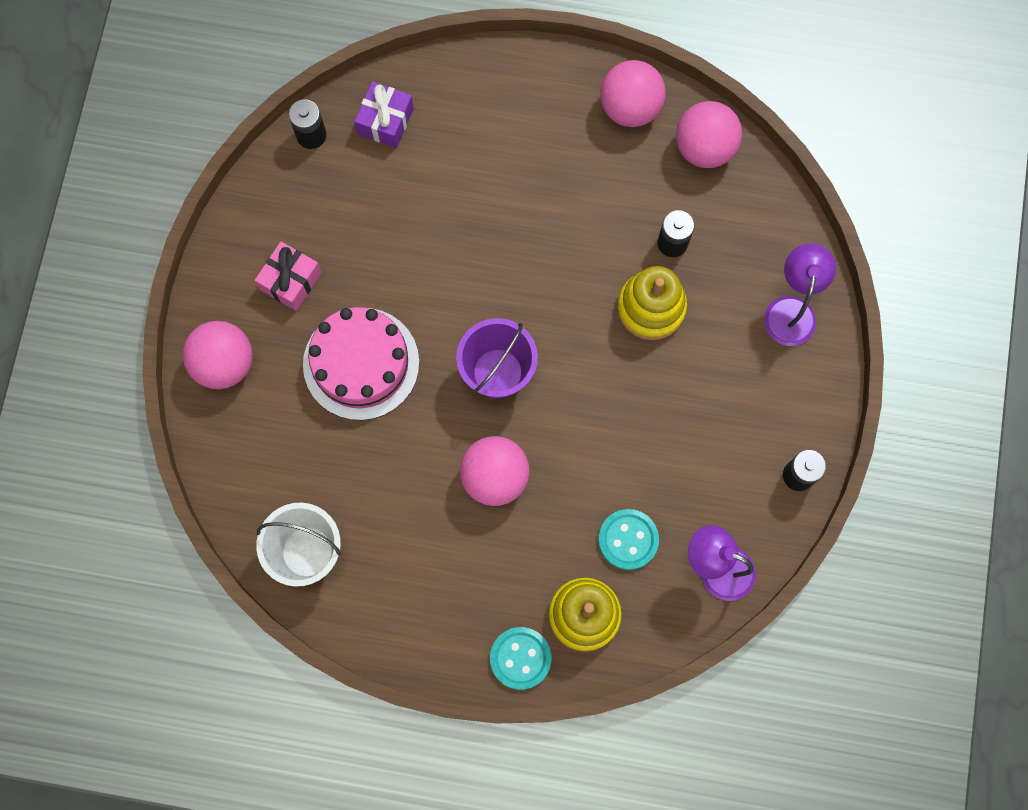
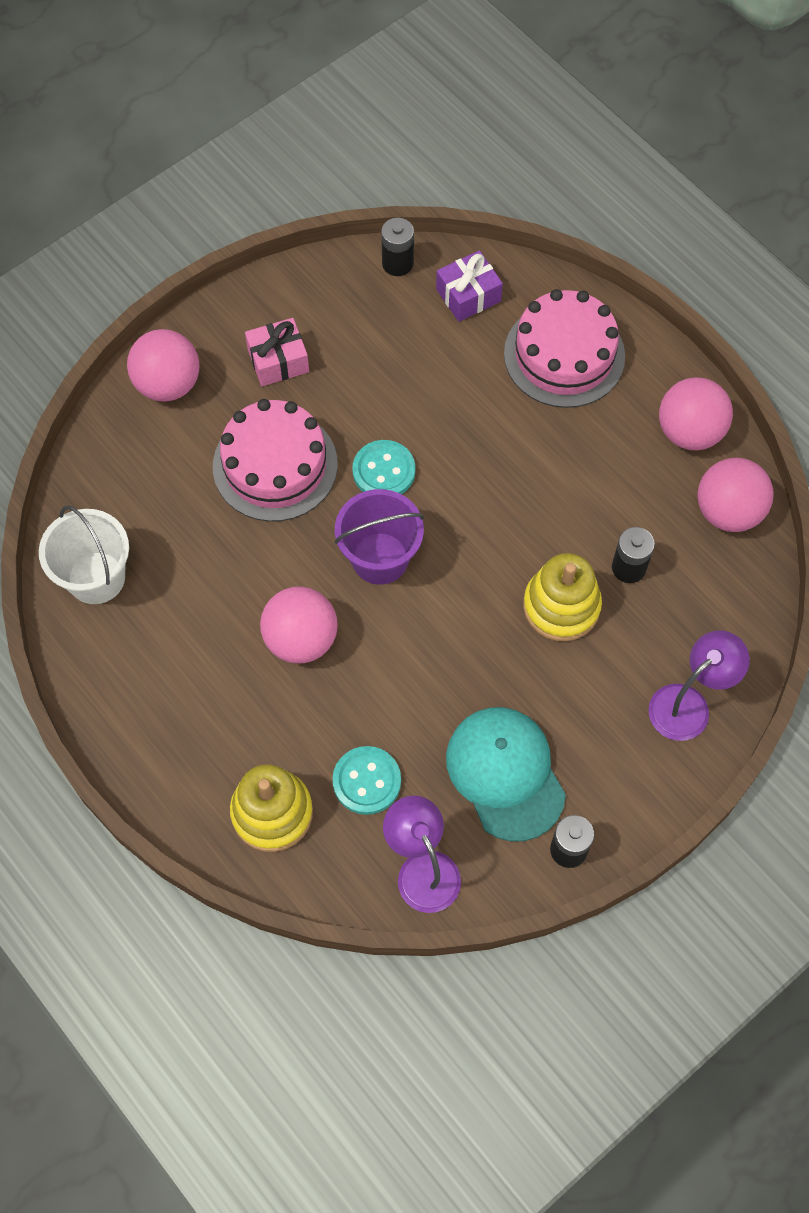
camera: 40 degrees right, 10 degrees down
(494, 116) = (564, 355): none -> pink cake
(520, 658) = (186, 803): turquoise button -> turquoise button (384, 471)
(714, 457) = (505, 773): none -> turquoise cap

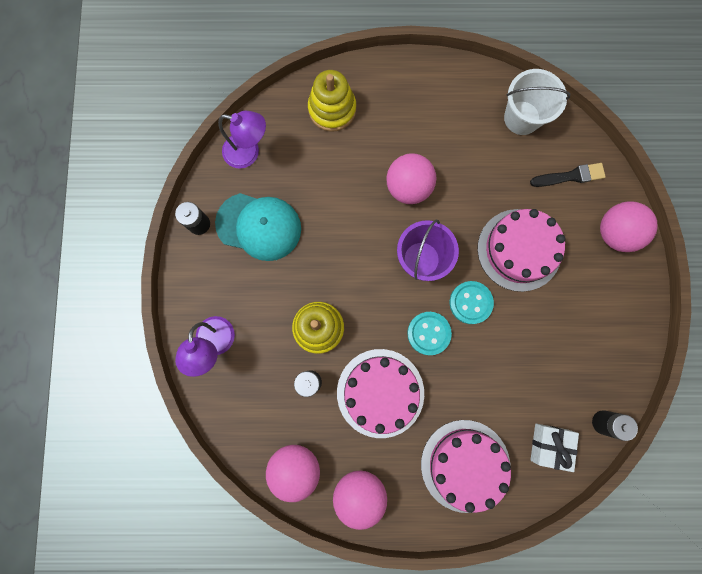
camera: 130 degrees right, 15 degrees up
(133, 474) = (570, 176): none -> black brush
(278, 361) = (585, 302): pink gift -> none
(367, 781) = (310, 161): turquoise button -> turquoise button (428, 333)
(468, 295) = (549, 445): purple gift -> white gift
(570, 488) = (380, 393): none -> pink cake

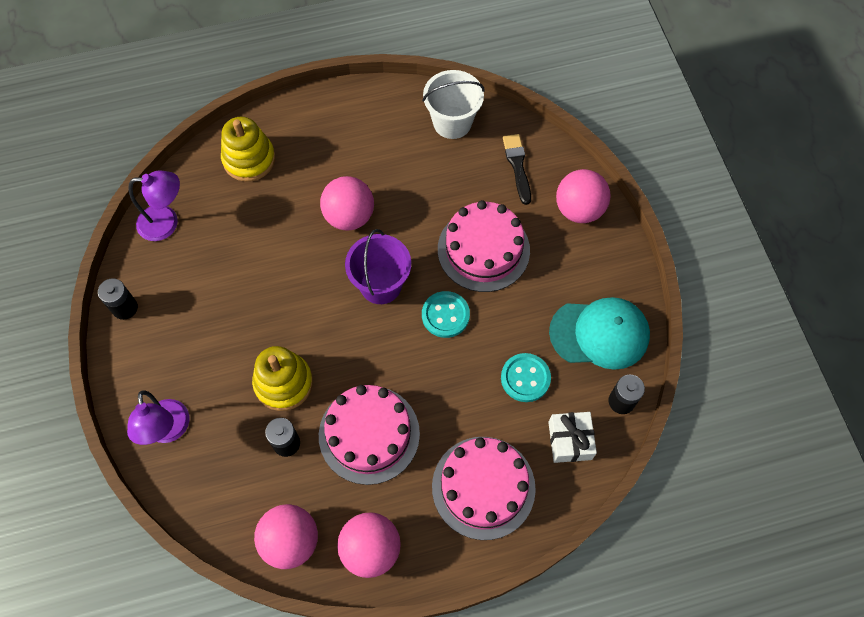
camera: 15 degrees left, 15 degrees down
(259, 226) = (193, 294): turquoise cap -> turquoise cap (600, 334)
(428, 333) = (407, 358): turquoise button -> turquoise button (525, 378)
(570, 176) = (517, 166): black brush -> black brush turned 75 degrees counterclockwise

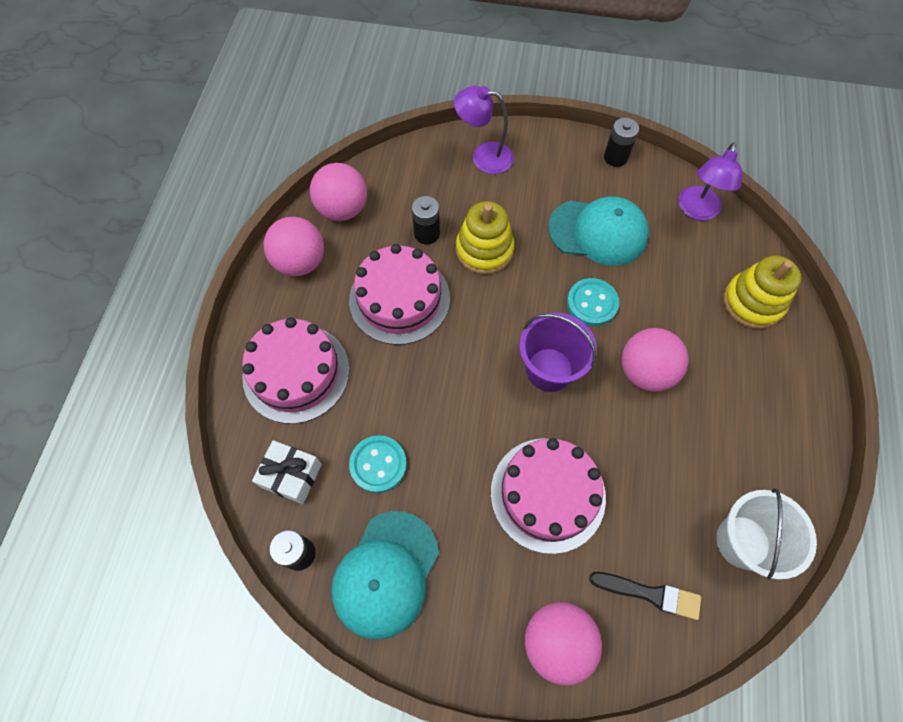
camera: 115 degrees right, 0 degrees up
(223, 294) = (598, 232): none -> turquoise cap
(445, 315) = (486, 417): turquoise button -> turquoise button (592, 303)

